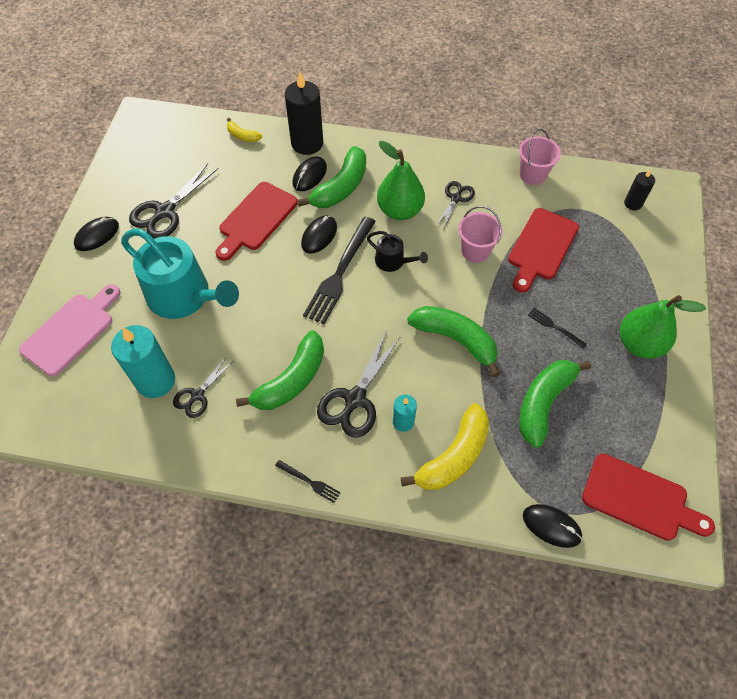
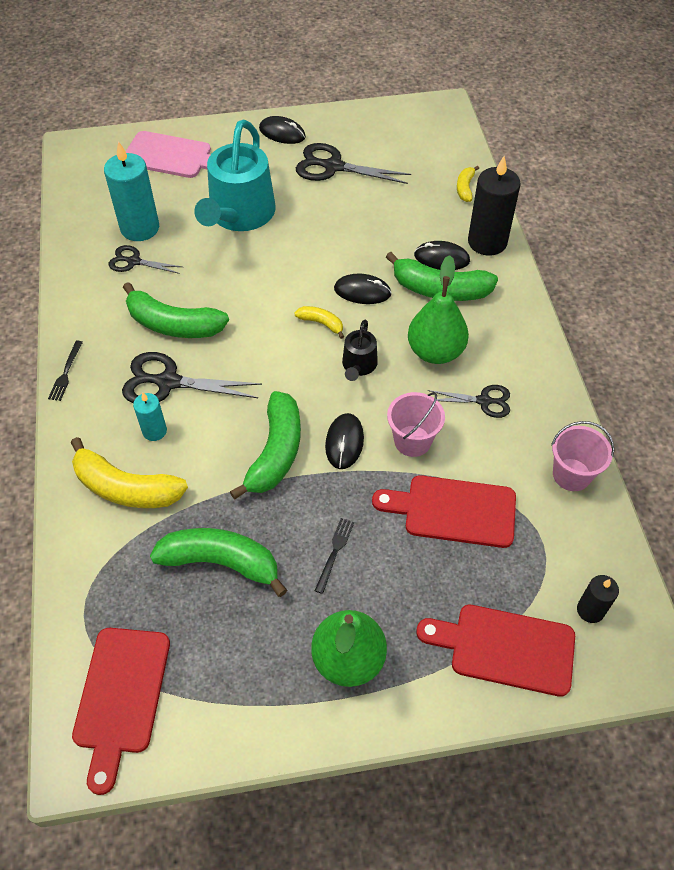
camera: 70 degrees right, 5 degrees down
(256, 219) = (358, 234): red cutting board -> red cutting board (505, 648)
(340, 273) = (321, 323): black fork -> yellow banana
(551, 526) = (65, 604): black mouse -> black mouse (344, 442)

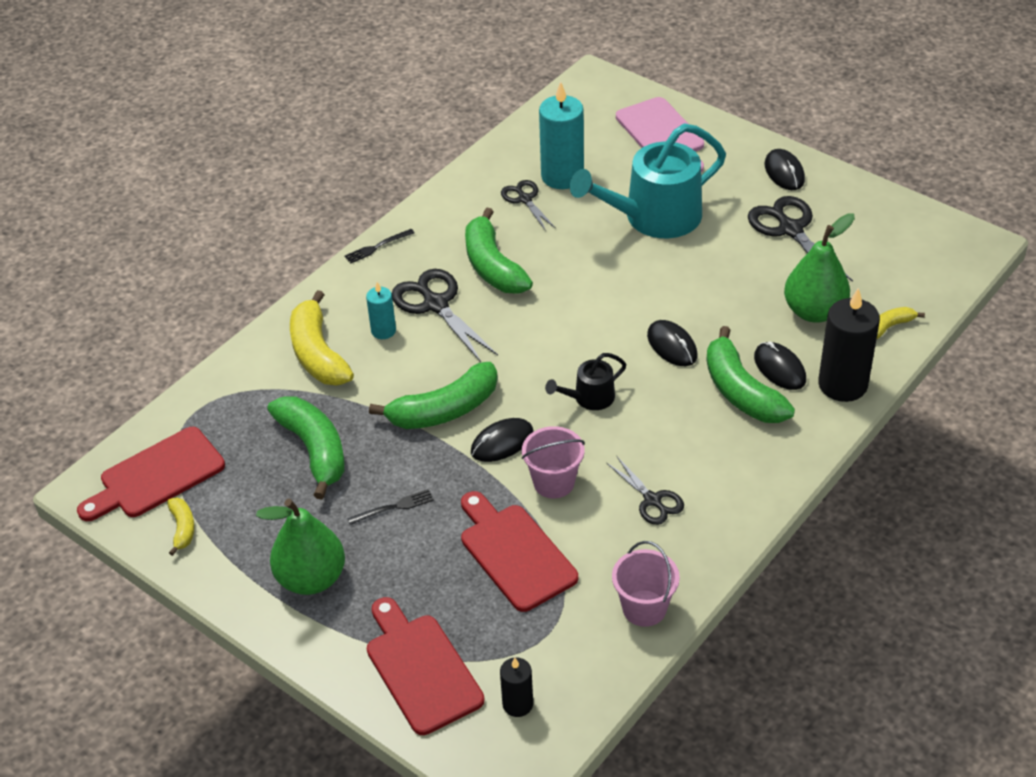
camera: 50 degrees right, 10 degrees down
(321, 323) = (604, 346): yellow banana -> yellow banana (182, 528)
(435, 351) = (666, 434): green pear -> green pear (814, 311)

